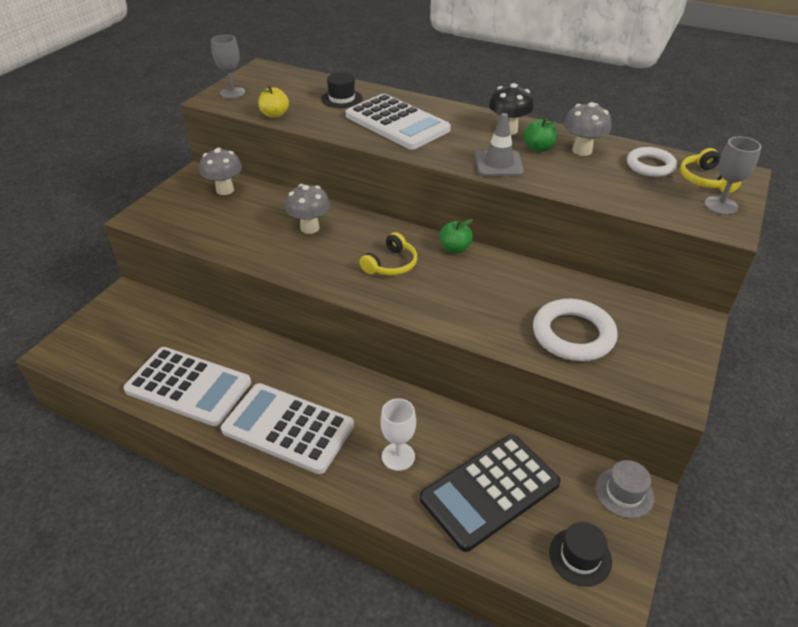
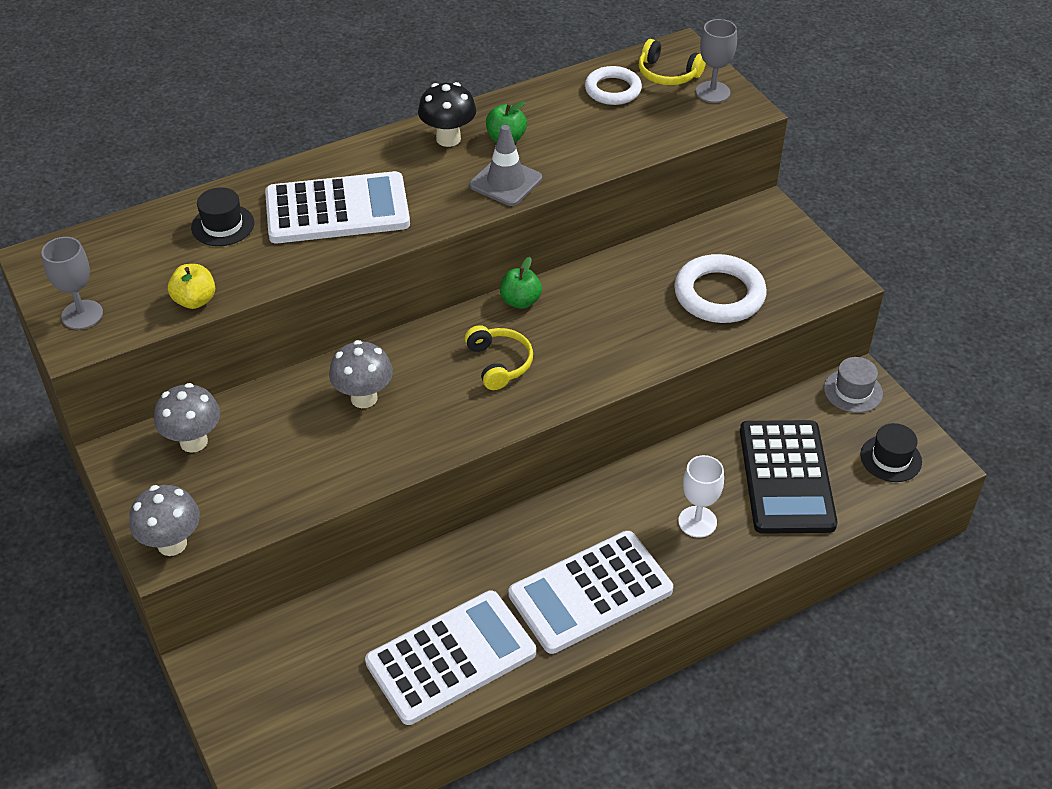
camera: 55 degrees left, 5 degrees up
(582, 150) = (542, 114): grey mushroom -> grey mushroom (172, 544)

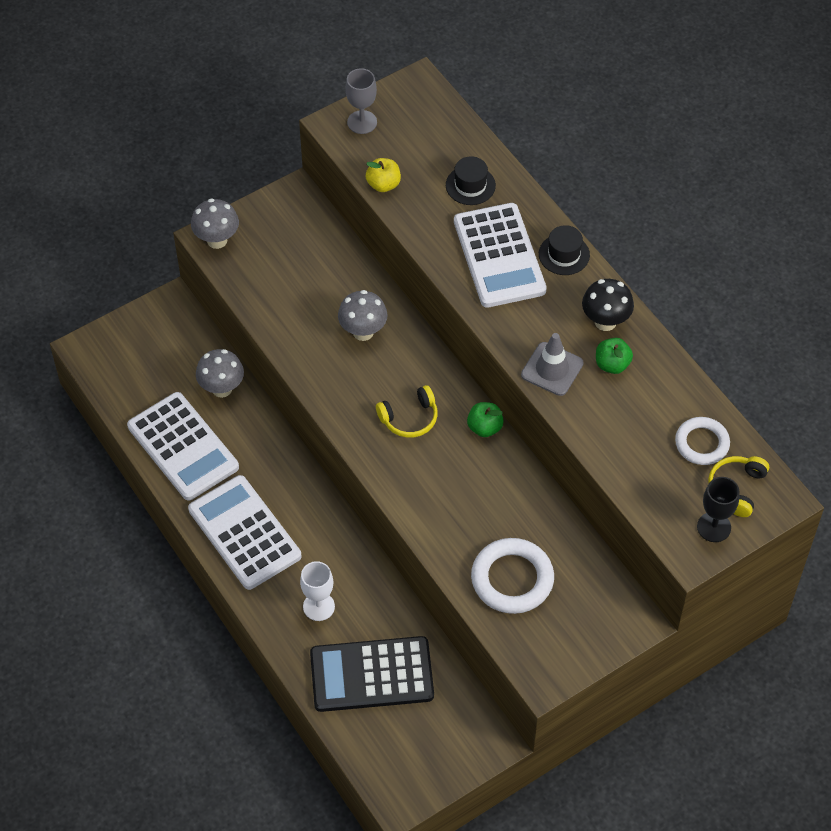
camera: 85 degrees right, 10 degrees up
(193, 441) = (310, 234): grey mushroom -> grey mushroom (222, 388)
(712, 92) = (714, 527): grey goblet -> black goblet
(853, 391) = (480, 734): grey hat -> none
(891, 458) = (401, 761): black hat -> black hat (564, 254)

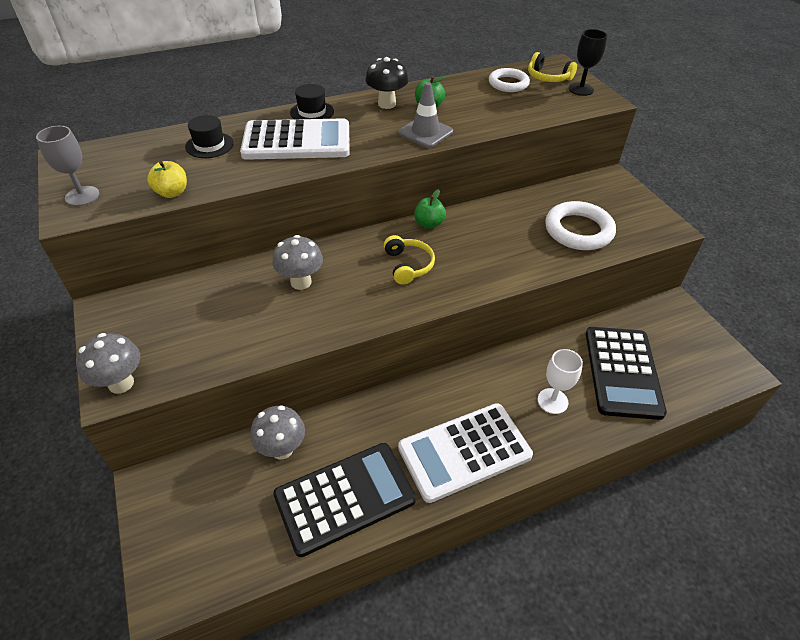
camera: 80 degrees left, 10 degrees down
(183, 447) = (345, 498): white calculator -> black calculator

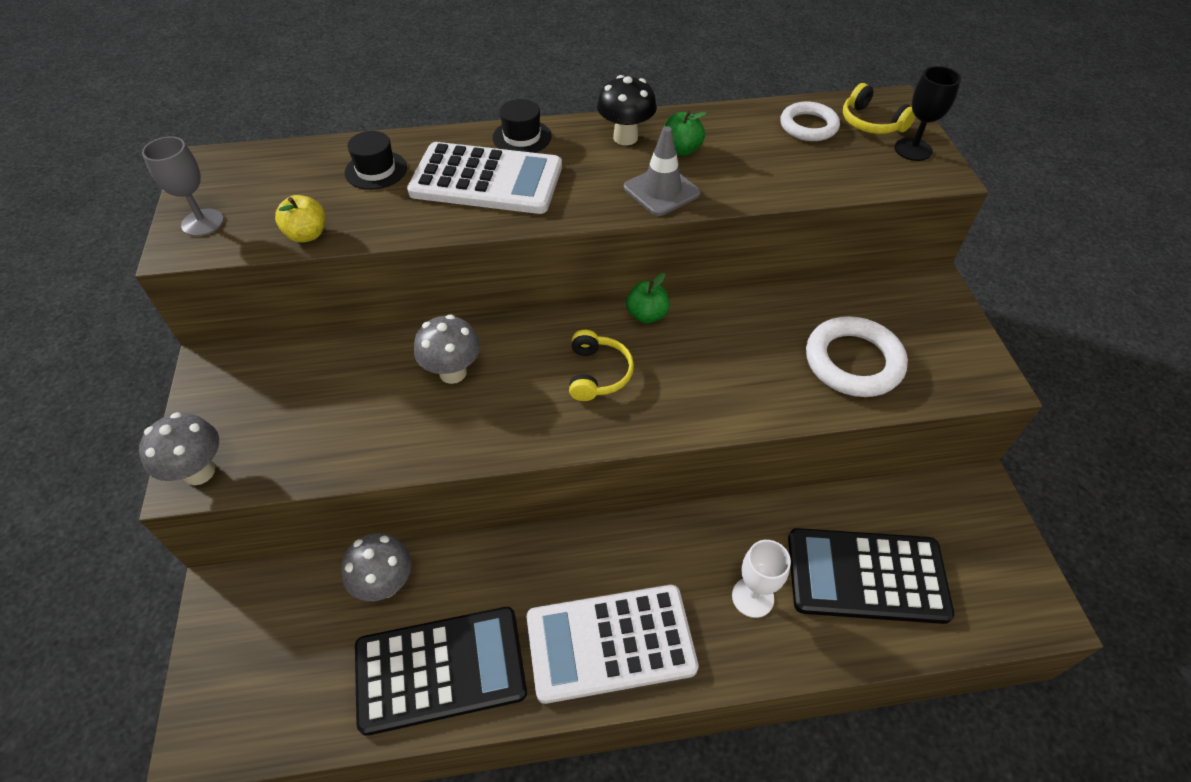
camera: 15 degrees right, 5 degrees up
(622, 372) = (866, 576): black calculator -> black calculator turned 75 degrees clockwise

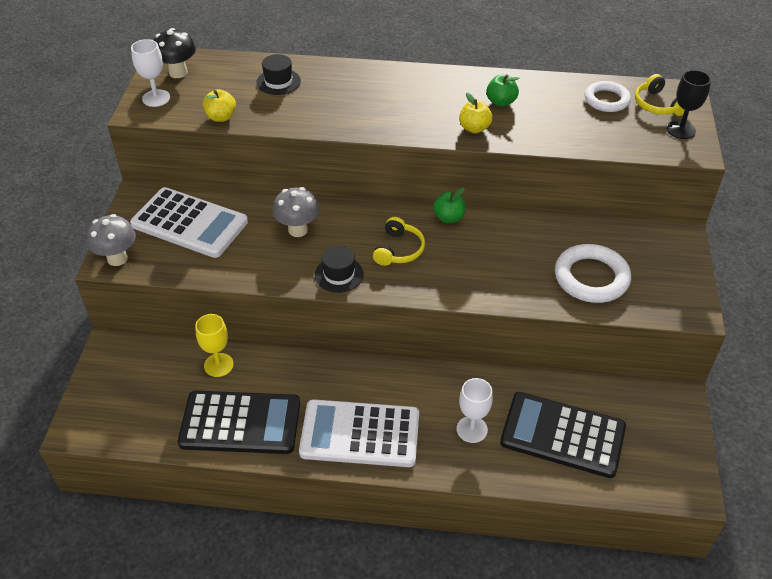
camera: 15 degrees right, 5 degrees down
(202, 222) = (156, 98): grey goblet -> white goblet
(385, 584) = (218, 365): grey mushroom -> yellow goblet
(486, 180) = (352, 101): white calculator -> white calculator (189, 223)
(522, 137) = (388, 75): black hat -> black hat (339, 274)
(625, 138) = (463, 87): black mushroom -> black mushroom (178, 73)
(661, 191) = (474, 128): grey traffic cone -> yellow apple

